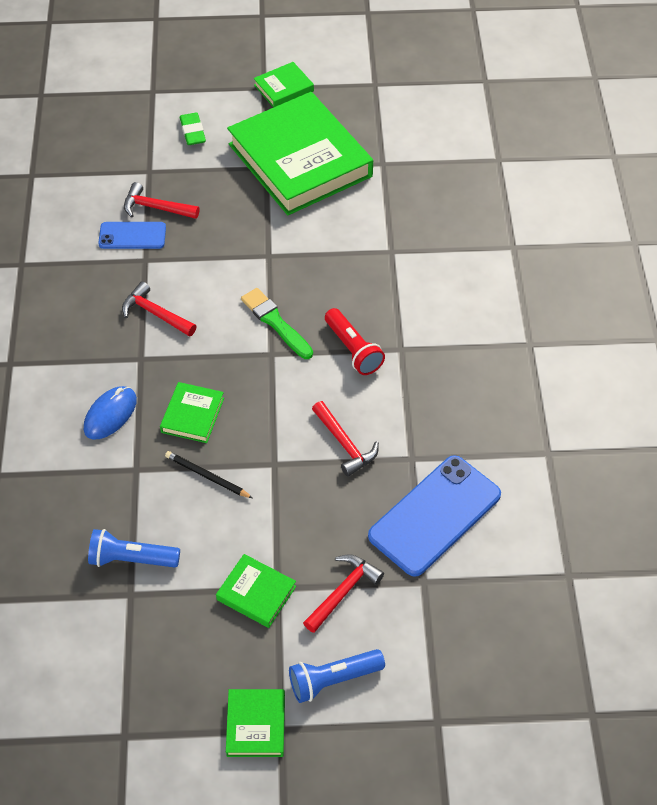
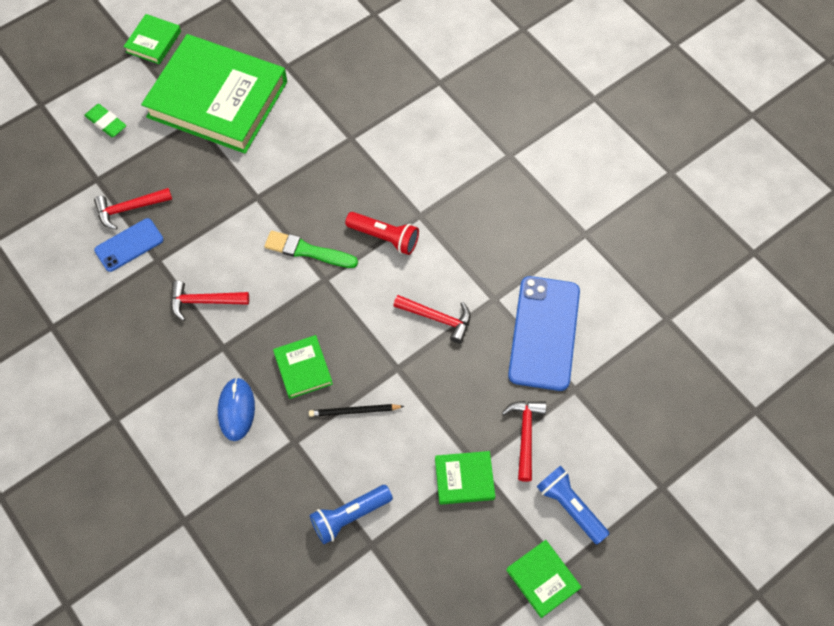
camera: 35 degrees left, 10 degrees up
(333, 680) = (569, 507): blue flashlight -> blue flashlight turned 105 degrees clockwise

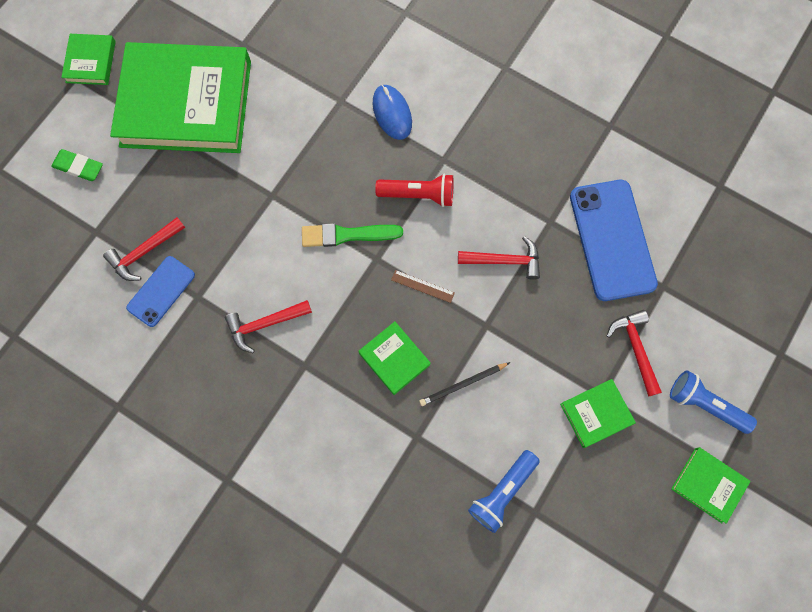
camera: 20 degrees left, 10 degrees up
(236, 410) = (346, 425): blue mouse -> blue mouse (392, 113)
(355, 316) = (422, 286): none -> brown ruler

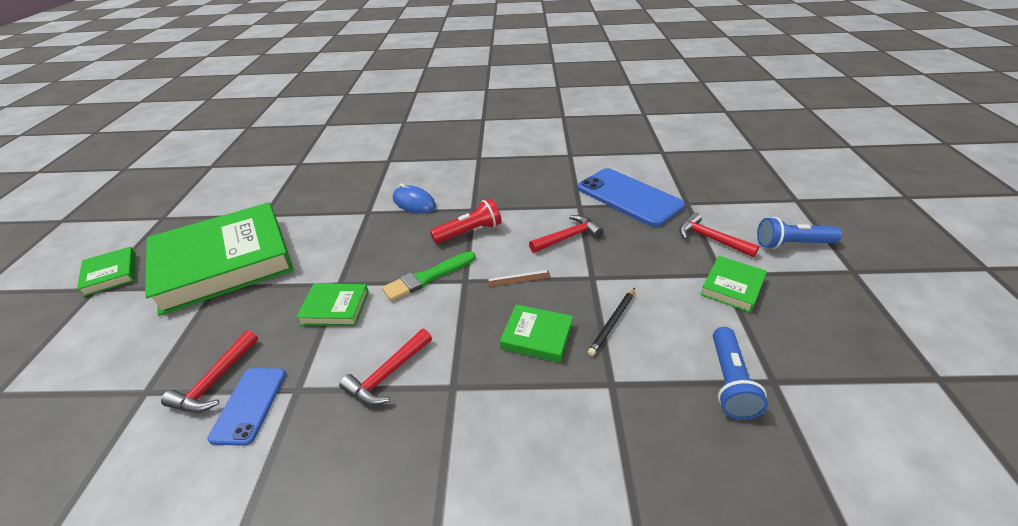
camera: 30 degrees left, 35 degrees down
(79, 167) = (110, 348): green eraser -> none
(708, 485) = (860, 285): green book -> green book (335, 308)

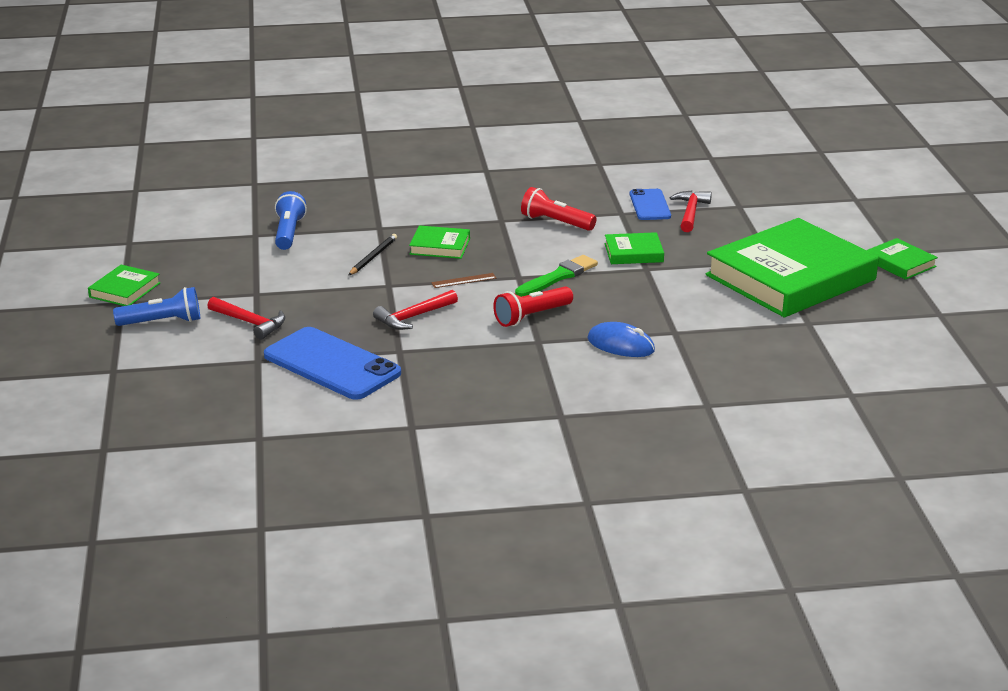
camera: 170 degrees right, 10 degrees down
(388, 374) = (555, 222): red hammer -> red flashlight
(732, 287) = (252, 285): green book -> green book (125, 290)

